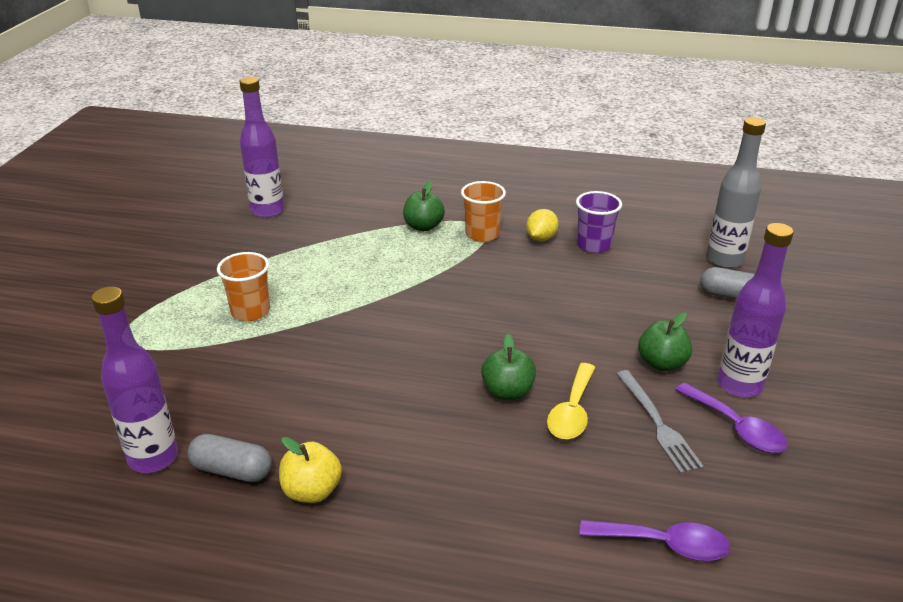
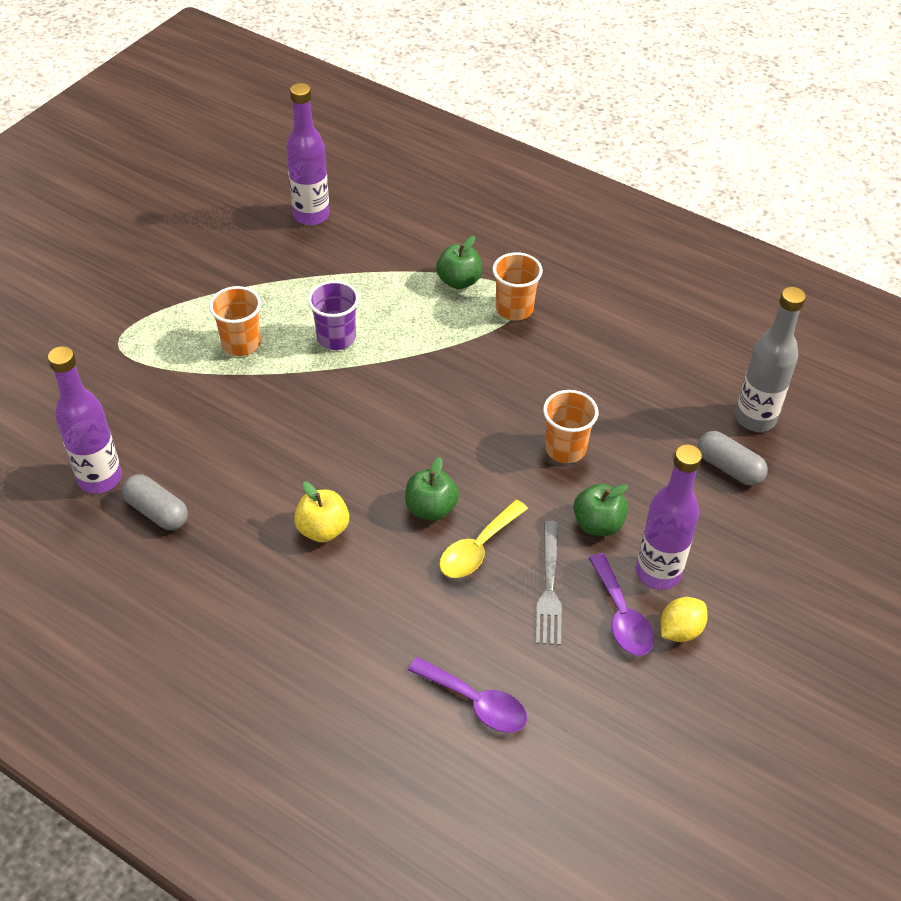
camera: 20 degrees right, 15 degrees up
(312, 491) = (212, 553): yellow apple -> yellow apple (323, 529)
(541, 238) = (573, 332): yellow lemon -> yellow lemon (680, 630)
(593, 317) = (565, 449): none -> orange cup
(594, 245) = (624, 357): purple cup -> purple cup (336, 338)

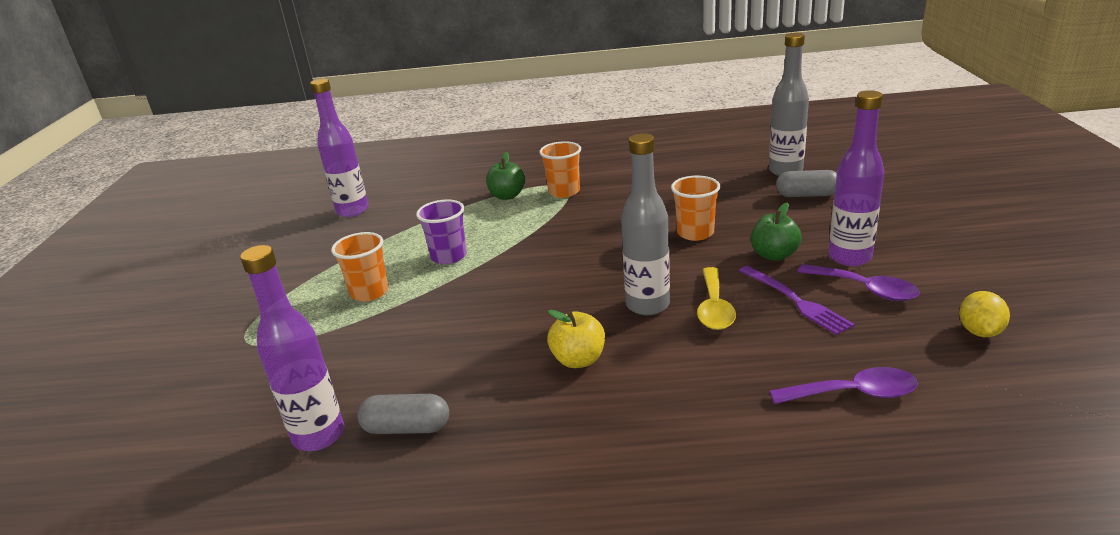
camera: 30 degrees left, 20 degrees down
(431, 508) = (647, 305): green apple -> grey bottle
(549, 587) = (795, 301): grey fork -> purple fork
(680, 630) = (912, 276): yellow lemon -> yellow lemon (979, 332)

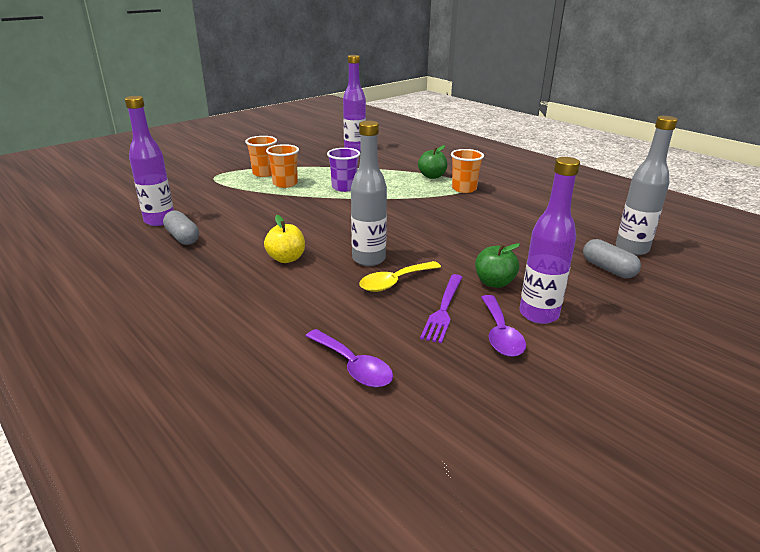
camera: 45 degrees right, 0 degrees up
(695, 233) = (480, 245): orange cup -> orange cup (264, 173)
(979, 332) = (509, 407): yellow lemon -> none

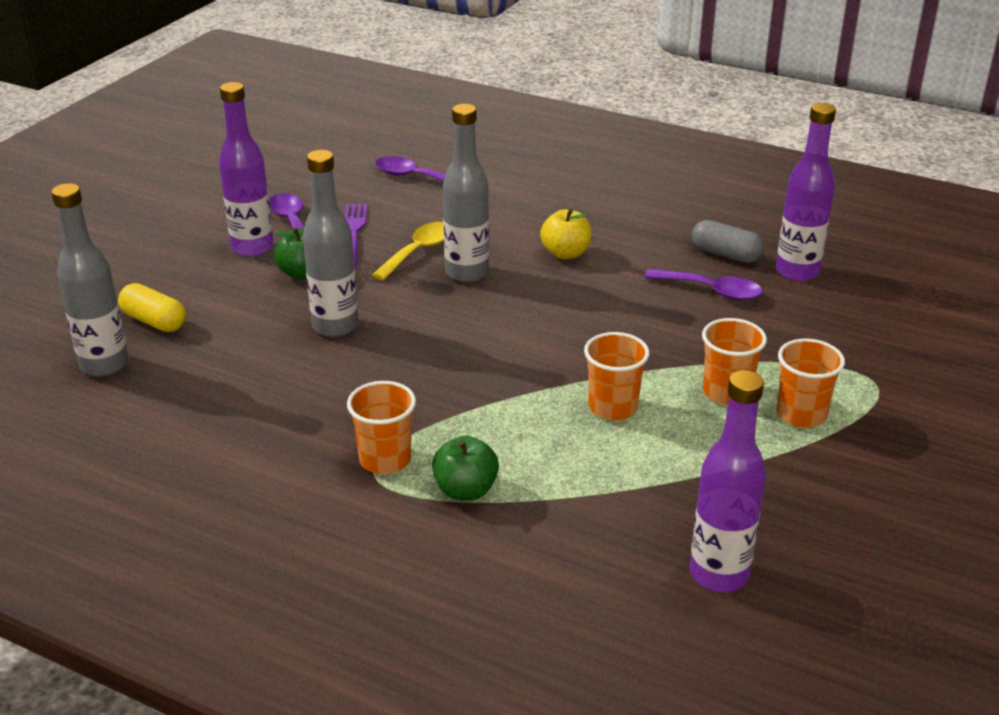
camera: 160 degrees right, 5 degrees up
(225, 220) = (711, 291): none -> purple spoon
(344, 187) = (613, 407): purple cup -> orange cup
(476, 244) = (335, 326): none -> grey bottle
(608, 269) = (154, 321): grey capsule -> yellow capsule

